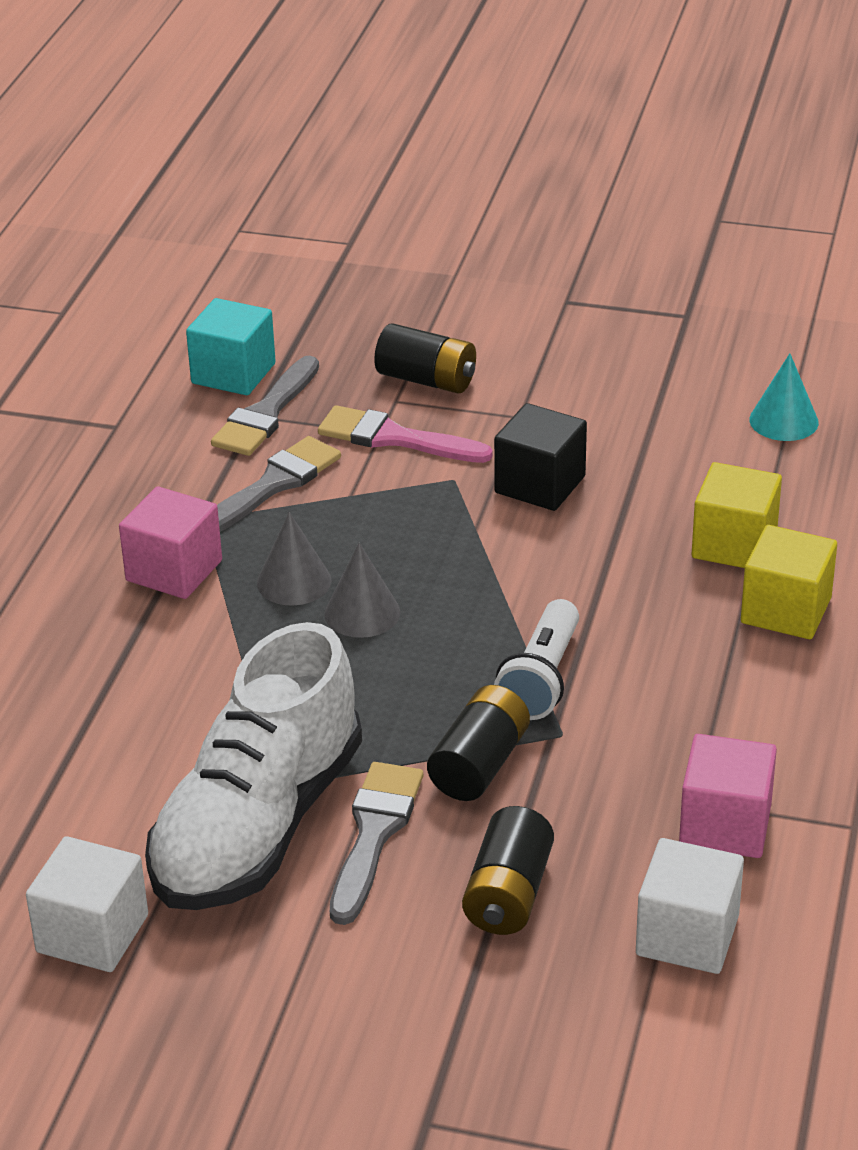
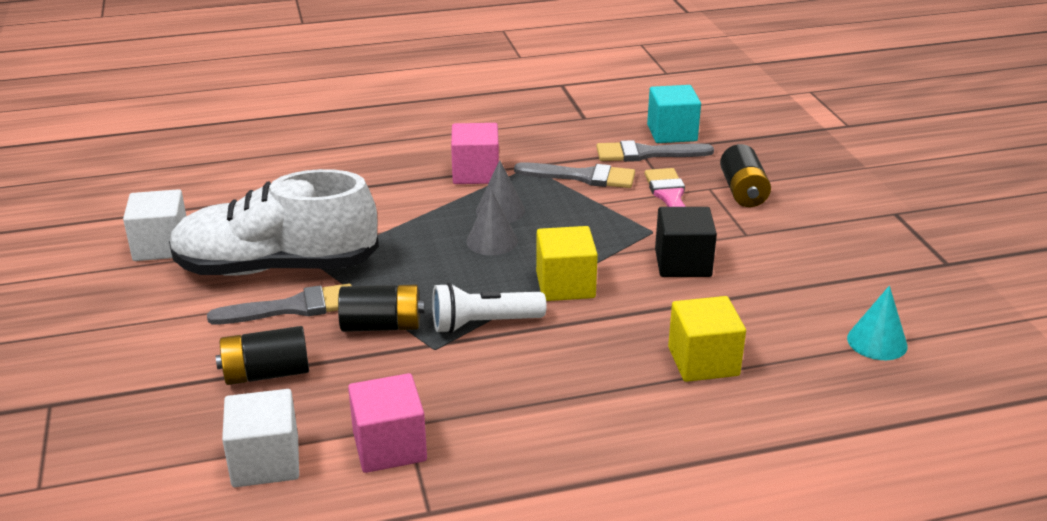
camera: 60 degrees right, 5 degrees down
(786, 610) = (651, 407): yellow cube -> yellow cube (565, 285)

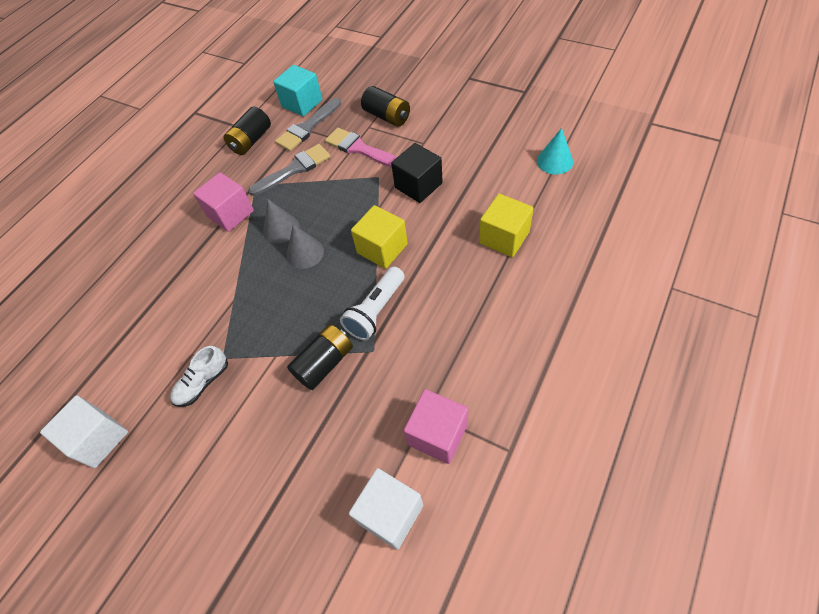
camera: 40 degrees left, 25 degrees up
(266, 373) = (306, 459): black battery -> black battery (251, 141)
(276, 267) = (203, 383): white shoe -> white shoe, size x0.40
(293, 307) = (255, 400): grey brush -> none

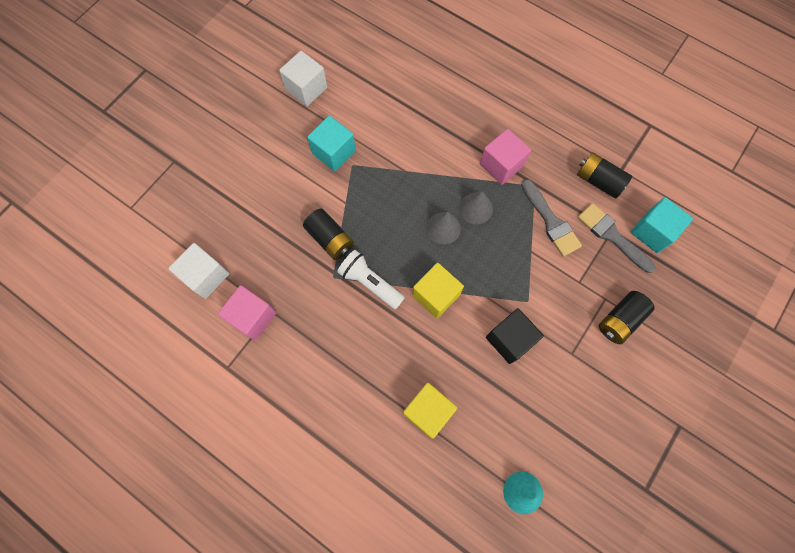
camera: 90 degrees right, 15 degrees up
(203, 383) = (334, 152): white shoe -> turquoise cube
(360, 149) = (572, 287): pink brush -> none

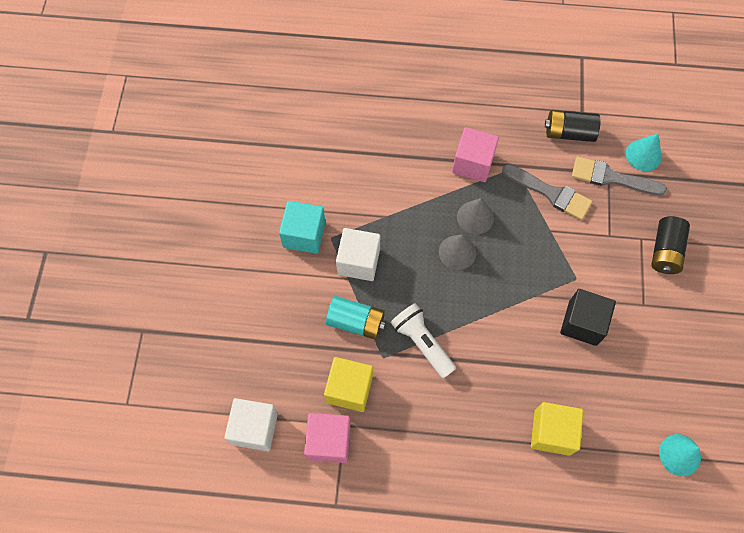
camera: 30 degrees left, 5 degrees down
(306, 89) = (234, 185): white cube -> white cube (358, 261)
(330, 239) = (356, 322): black battery -> turquoise battery
(370, 283) = (422, 343): white flashlight -> white flashlight turned 45 degrees clockwise
(436, 295) = (490, 320): yellow cube -> yellow cube (349, 389)
(652, 231) = (643, 155): turquoise cube -> turquoise cone

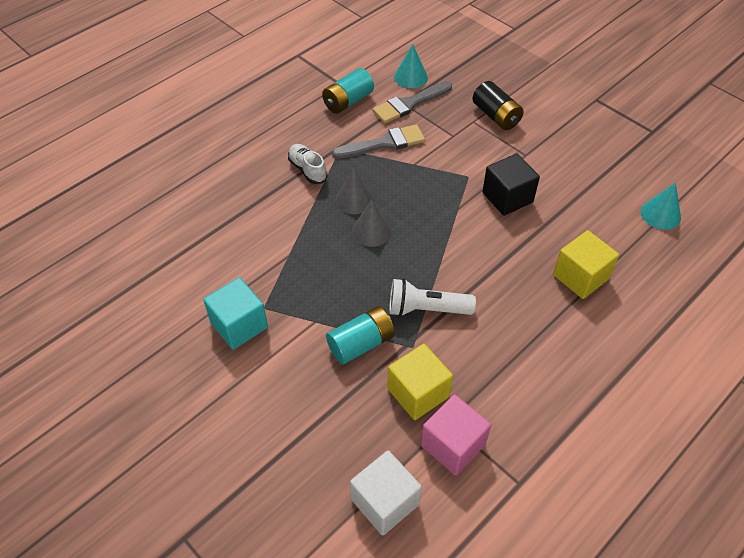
camera: 50 degrees left, 15 degrees down
(358, 261) = (308, 302): white cube -> none
(473, 163) = (307, 170): pink cube -> white shoe
(569, 133) = (348, 101): black battery -> turquoise battery

